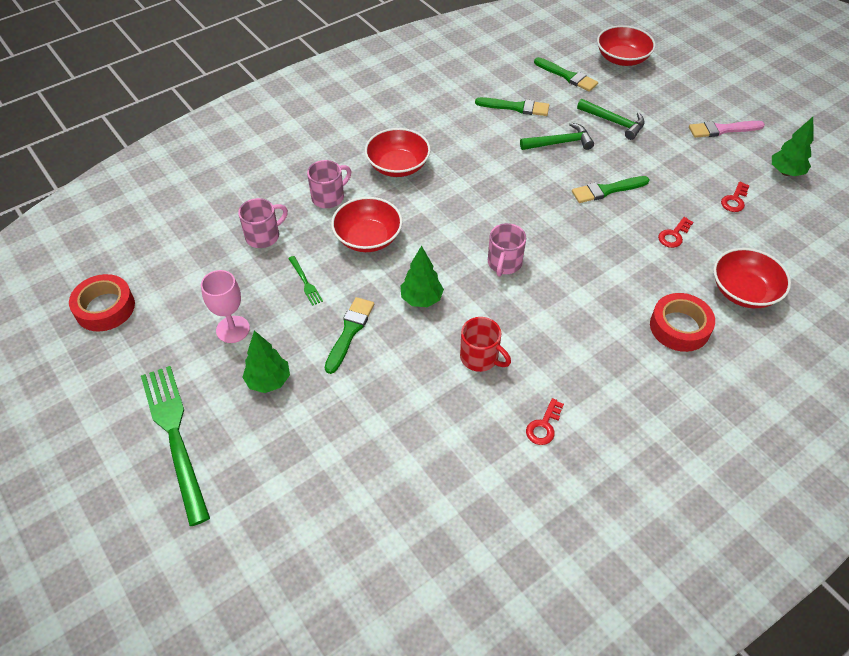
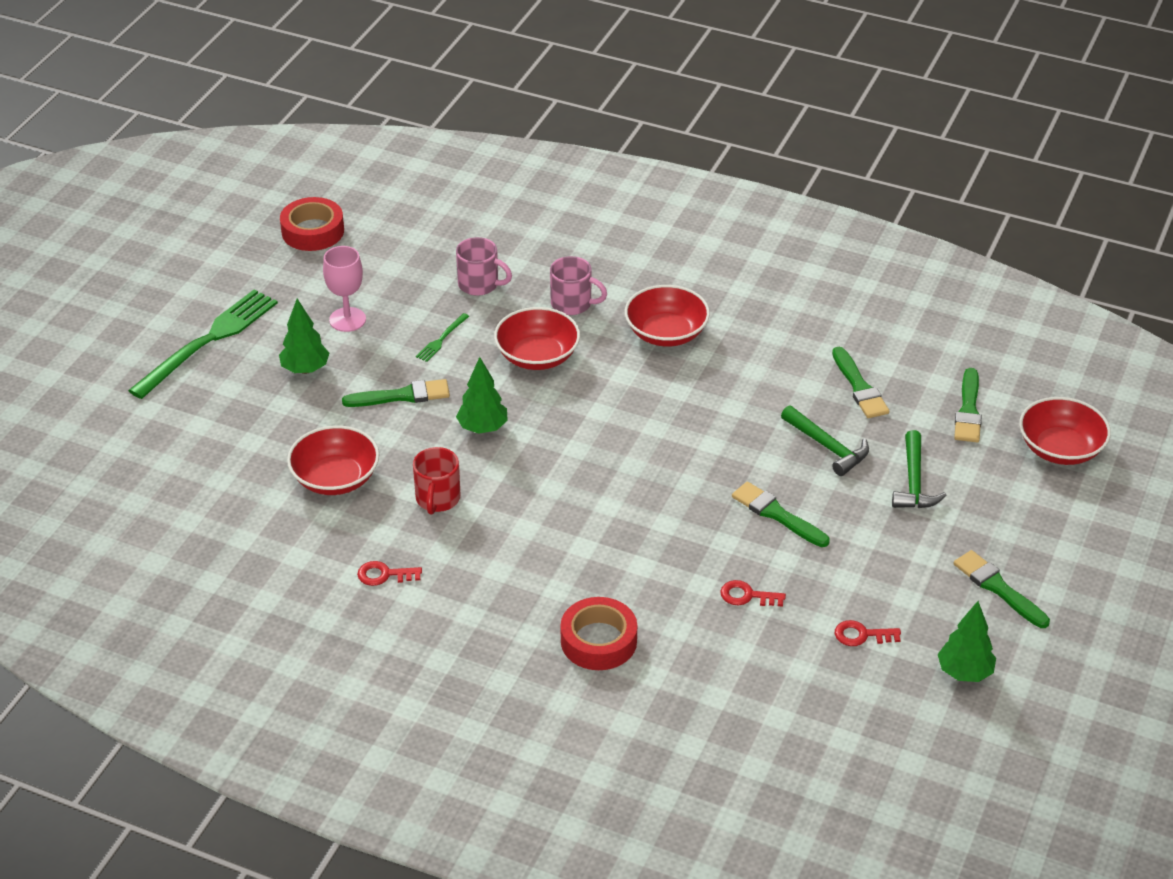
camera: 60 degrees right, 10 degrees down
(504, 263) = (583, 470): pink mug -> none
(722, 129) = (998, 588): pink brush -> green brush
(744, 291) = (701, 683): red bowl -> red bowl (335, 478)

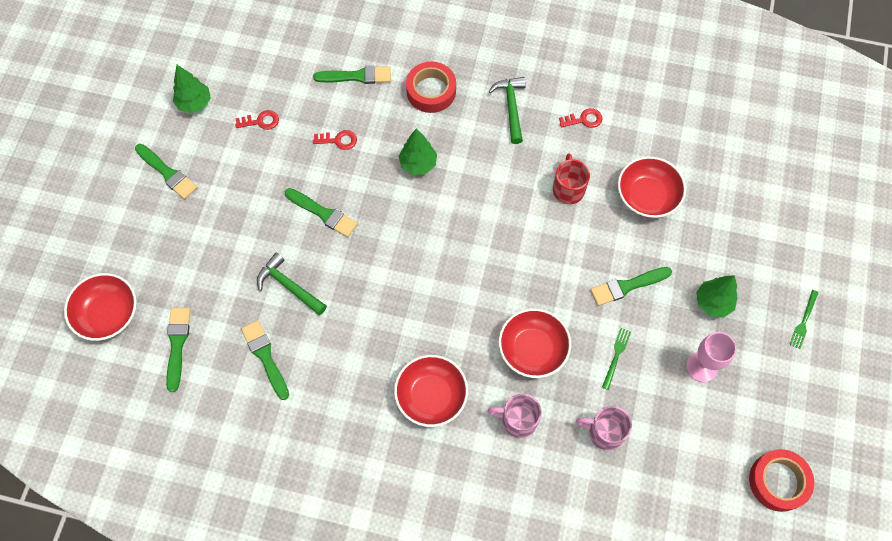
camera: 170 degrees right, 25 degrees up
(208, 341) = (803, 321): green fork -> green fork, size x0.42
(483, 428) = (555, 262): green tree -> green tree (418, 164)
(709, 676) = (357, 76): none -> green brush
(914, 482) = (223, 261): green hammer -> green hammer (511, 107)

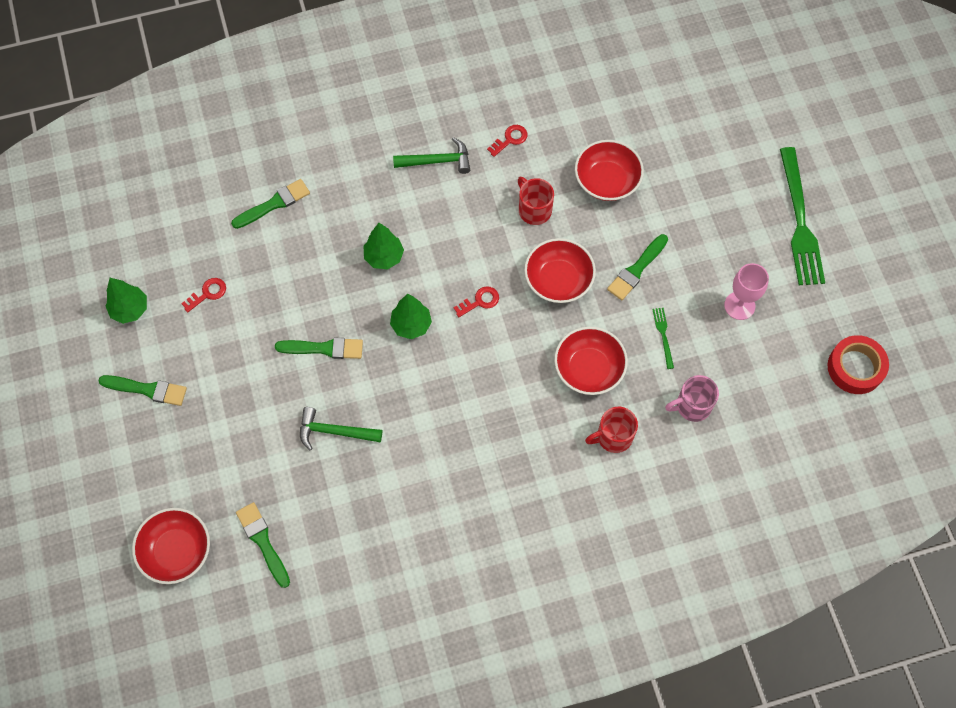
camera: 30 degrees left, 0 degrees up
(265, 357) = (353, 507): green brush -> none
(338, 140) = (295, 273): red key -> red key (480, 301)
(431, 91) = (353, 183): red tape -> none
(431, 396) = (525, 458): red bowl -> red bowl (558, 280)
(511, 107) = (437, 161): green hammer -> green hammer turned 120 degrees clockwise
(518, 420) = (613, 437): pink mug -> red mug
(713, 302) = (717, 245): green tree -> green tree (411, 325)
(803, 321) = (799, 221): green fork -> green fork, size x2.39

